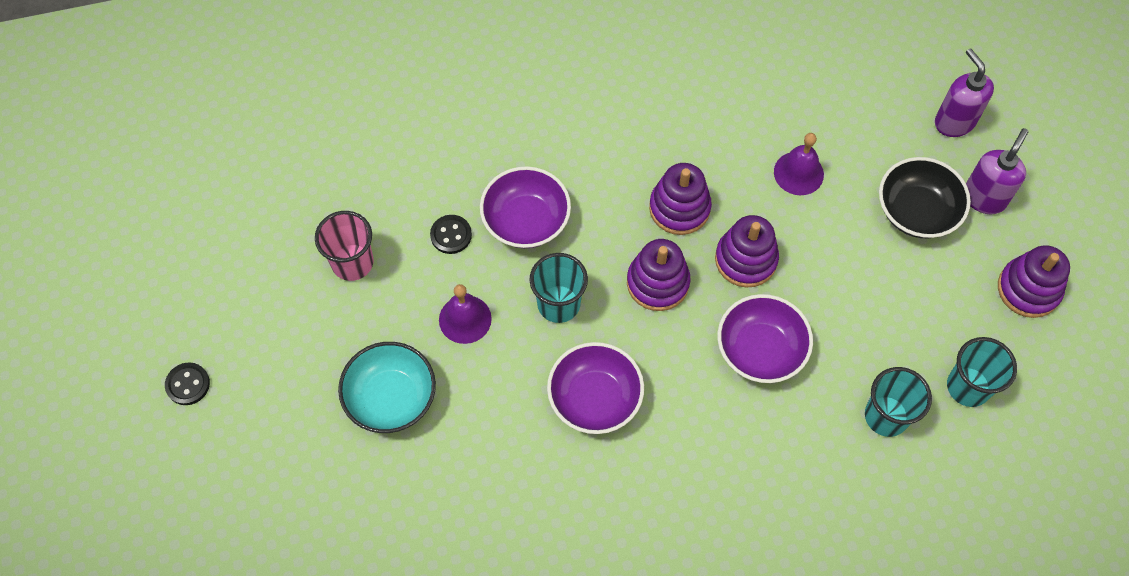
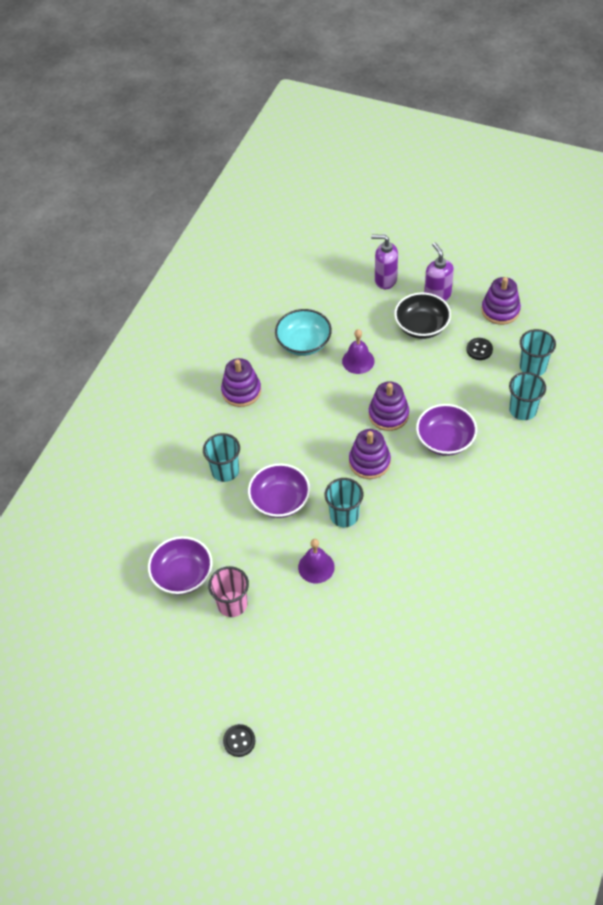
camera: 50 degrees left, 10 degrees down
(391, 398) = (335, 633): turquoise bowl -> turquoise bowl (304, 343)
(451, 235) = (257, 543): black button -> black button (479, 350)
(522, 136) = (225, 471): none -> turquoise cup
(594, 398) = (414, 532): purple bowl -> purple bowl (183, 575)
(679, 208) = (333, 425): purple stacking toy -> purple stacking toy (241, 391)

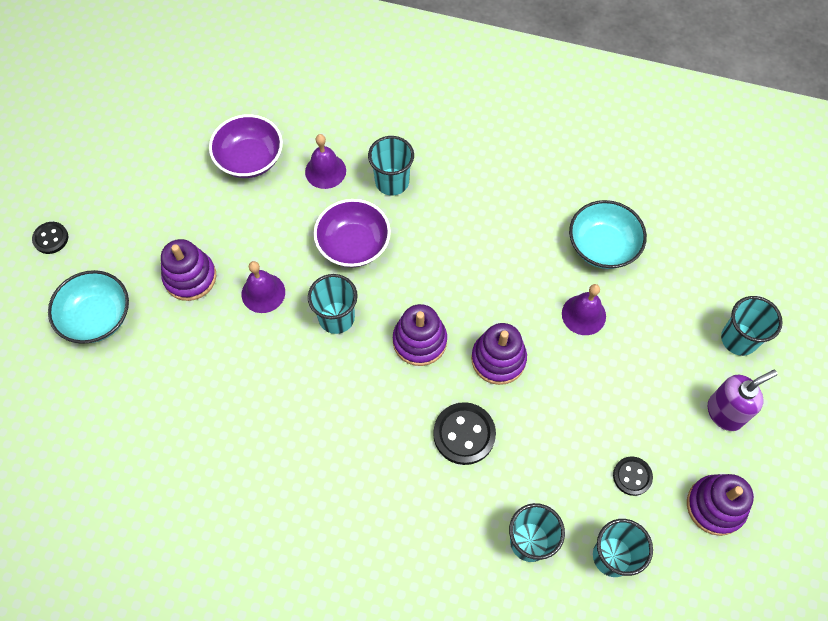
camera: 80 degrees right, 10 degrees up
(206, 518) = (325, 171): none -> purple bell
(232, 604) = (213, 212): pink cup -> none
(241, 391) = (512, 184): purple stacking toy -> purple stacking toy (190, 277)
(325, 696) = (97, 317): none -> turquoise bowl
(385, 280) = (738, 339): purple soap dispenser -> turquoise cup
(421, 326) = (660, 393): black bowl -> none
(445, 440) = (464, 434): purple bowl -> black button

